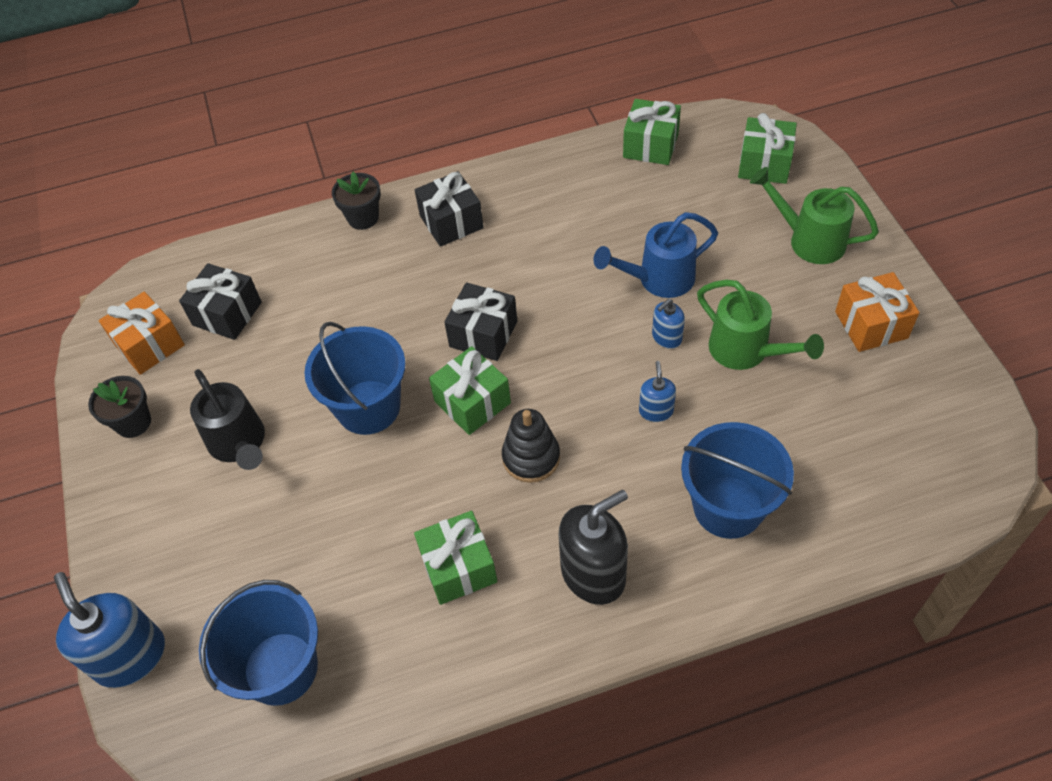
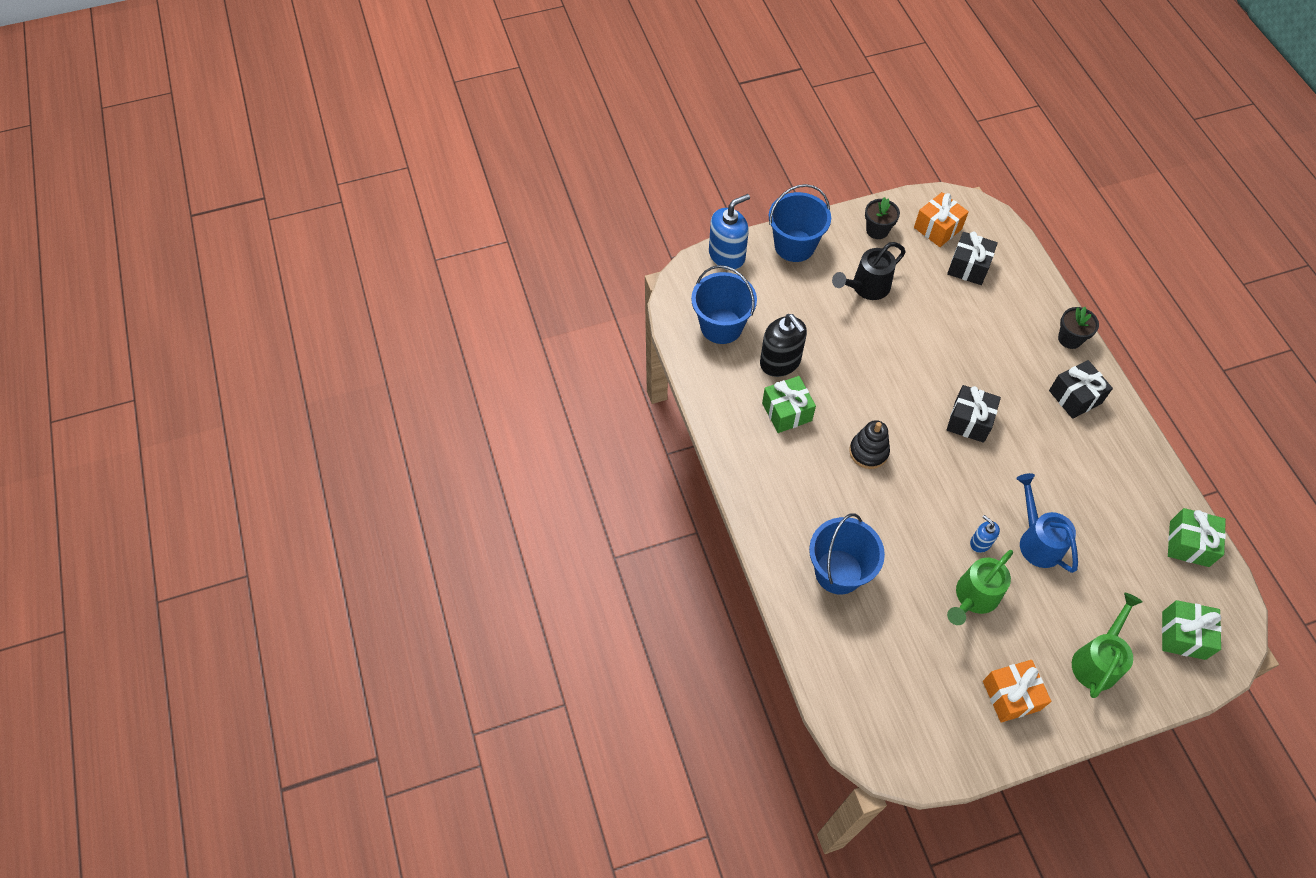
camera: 85 degrees right, 5 degrees up
(368, 407) = (900, 355): blue bucket -> blue bucket (794, 246)
(472, 402) = (910, 416): green gift -> none
(593, 574) = (785, 487): black soap dispenser -> black soap dispenser (780, 362)
(656, 411) = (913, 531): blue soap dispenser -> none

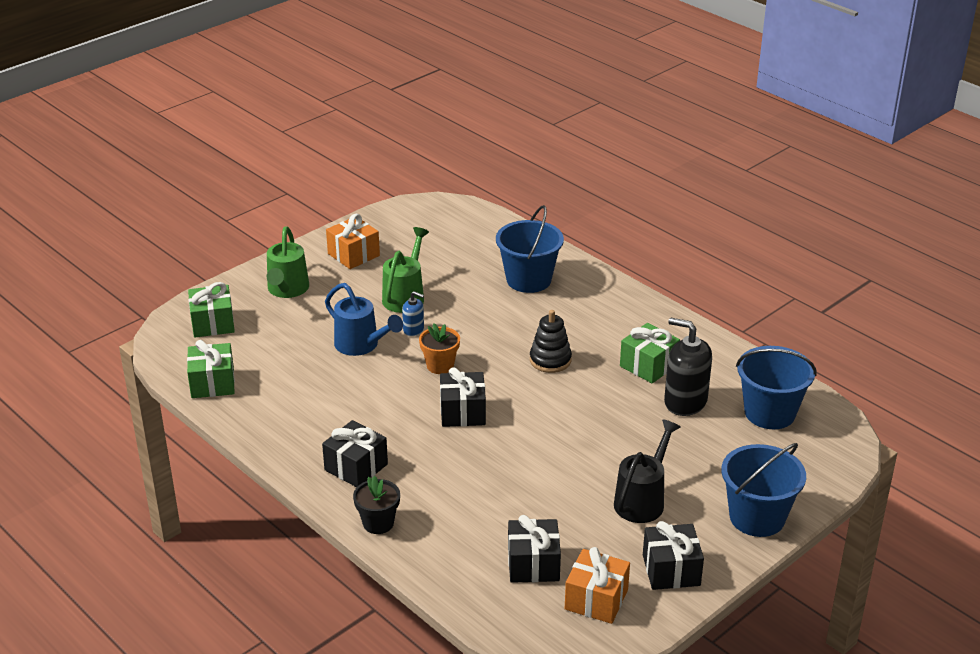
camera: 155 degrees right, 25 degrees down
(727, 255) = (824, 481): blue soap dispenser -> none
(877, 230) = (671, 570): black flower pot -> black gift
(970, 484) = (440, 365): none -> orange flower pot

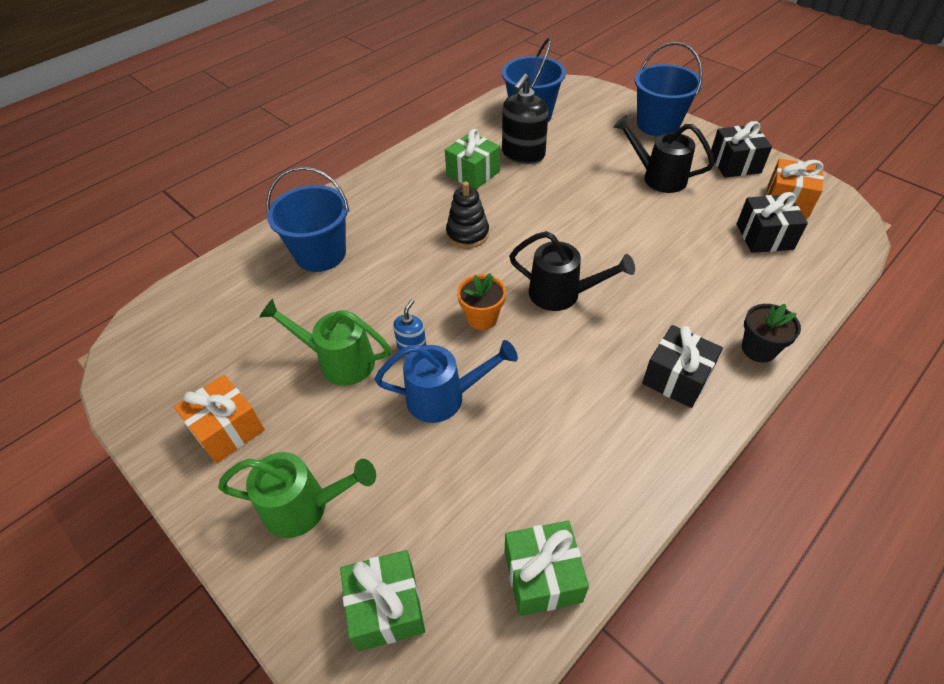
camera: 90 degrees left, 15 degrees up
(361, 345) = (444, 397): blue watering can -> blue watering can turned 45 degrees clockwise
(462, 412) = (562, 294): black gift -> black watering can

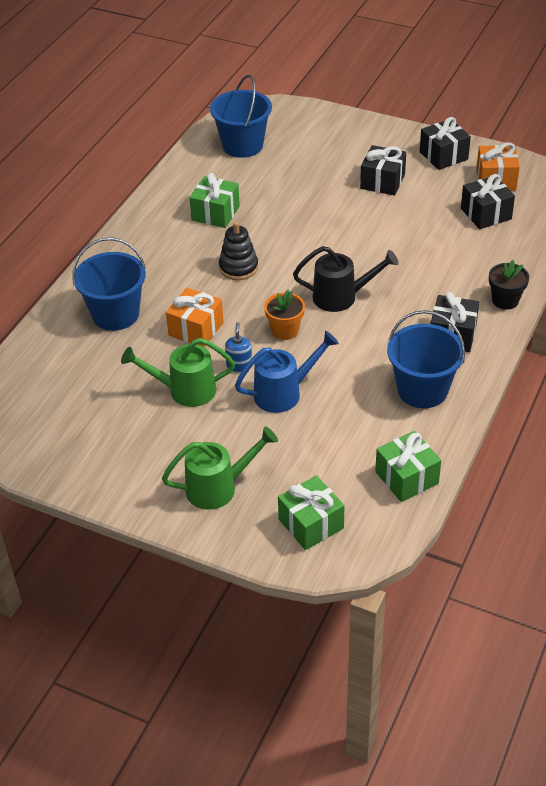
camera: 20 degrees left, 5 degrees down
(227, 429) = (124, 459): orange gift -> orange gift (196, 329)
(523, 154) = (253, 186): black soap dispenser -> none
(658, 124) = (364, 132): blue bucket -> blue bucket (422, 390)
(658, 177) = (382, 182): black watering can -> black gift

